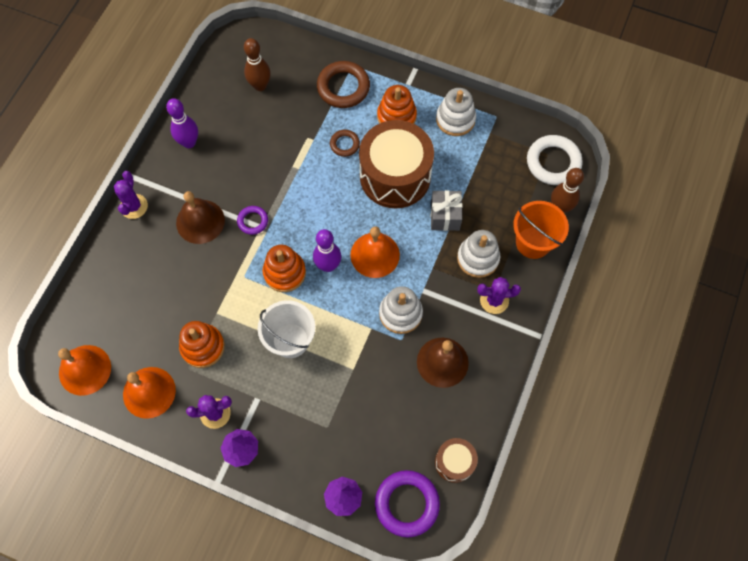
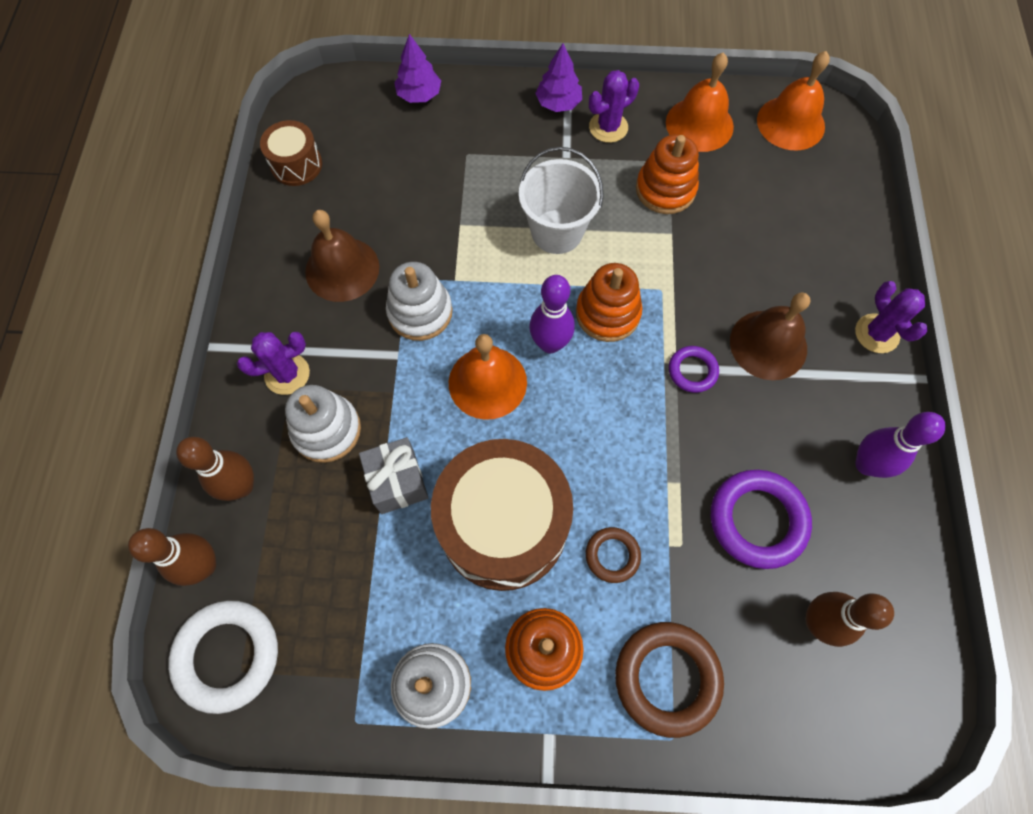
camera: 160 degrees right, 0 degrees up
(407, 504) = (343, 110): purple ring -> purple ring (757, 520)
(533, 242) = (241, 486): orange bucket -> brown bowling pin

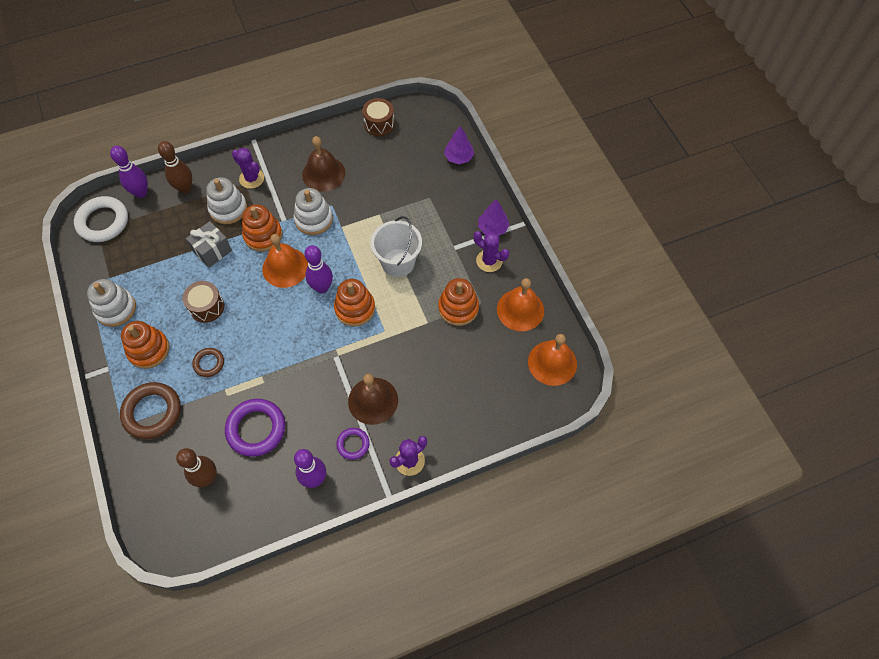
camera: 65 degrees right, 5 degrees down
(204, 566) = (141, 193): brown bowling pin -> purple bowling pin
(410, 394) = (263, 235): none -> orange stacking toy
(503, 525) = (207, 307): brown drum -> brown drum, size x0.49
(692, 371) = (336, 365): purple ring -> purple ring (353, 444)

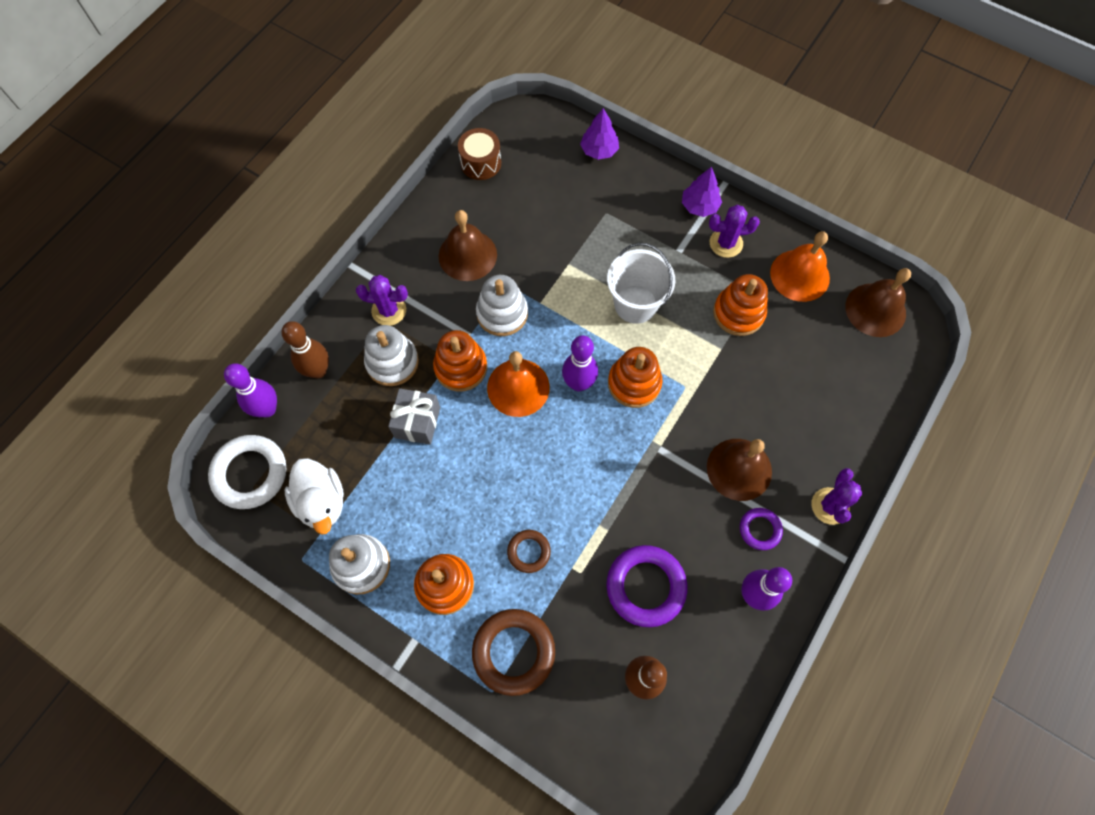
camera: 35 degrees left, 5 degrees up
(125, 261) = (322, 502): none -> white duck
(207, 307) = (468, 490): brown drum -> none
(552, 362) = (875, 310): orange bell -> brown bell

